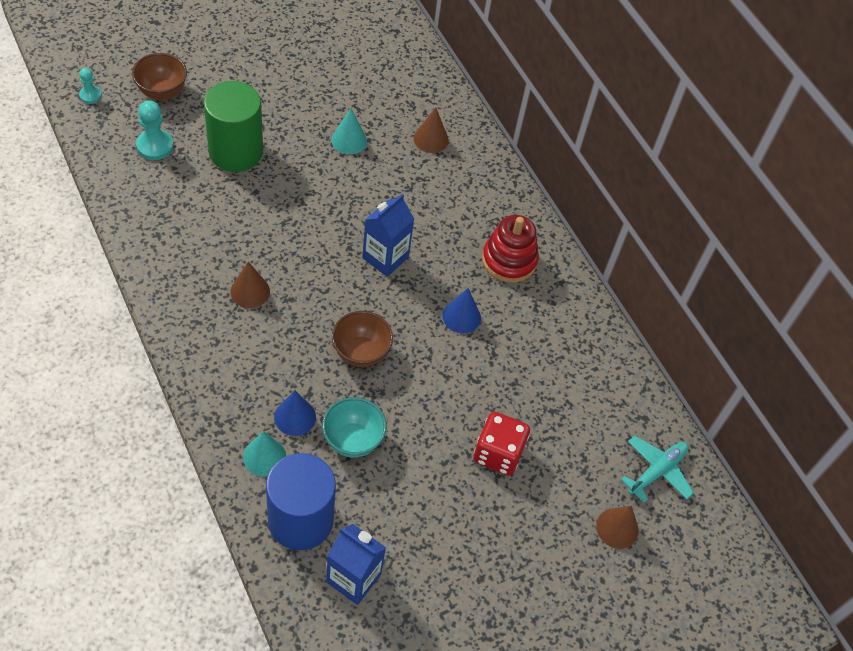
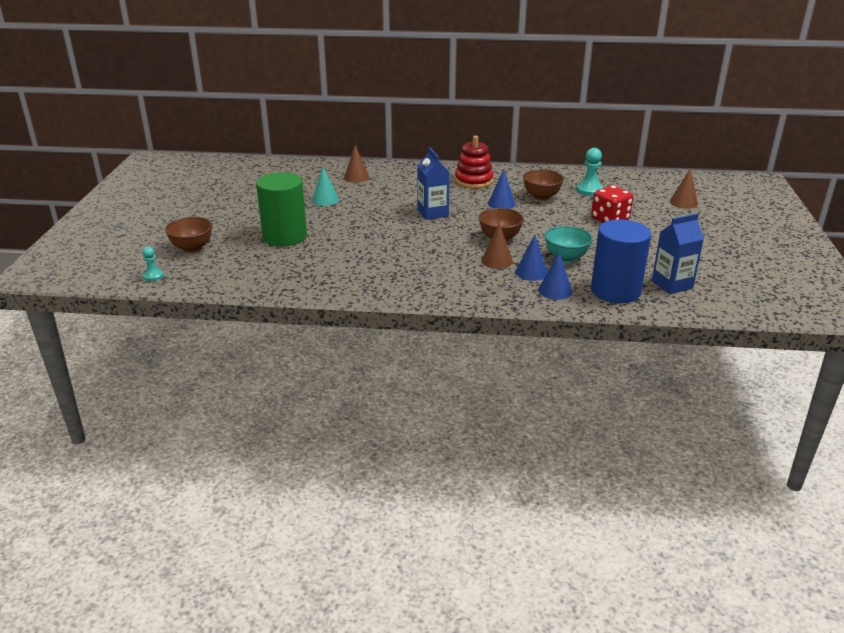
camera: 50 degrees left, 25 degrees down
(155, 146) = (239, 263): turquoise pawn -> turquoise pawn (589, 190)
(250, 291) = (412, 261): brown cone -> brown cone (497, 261)
(264, 456) = (555, 290): turquoise cone -> blue cone
(512, 353) = (541, 197): none -> brown bowl
(657, 471) = (653, 183): turquoise plane -> none

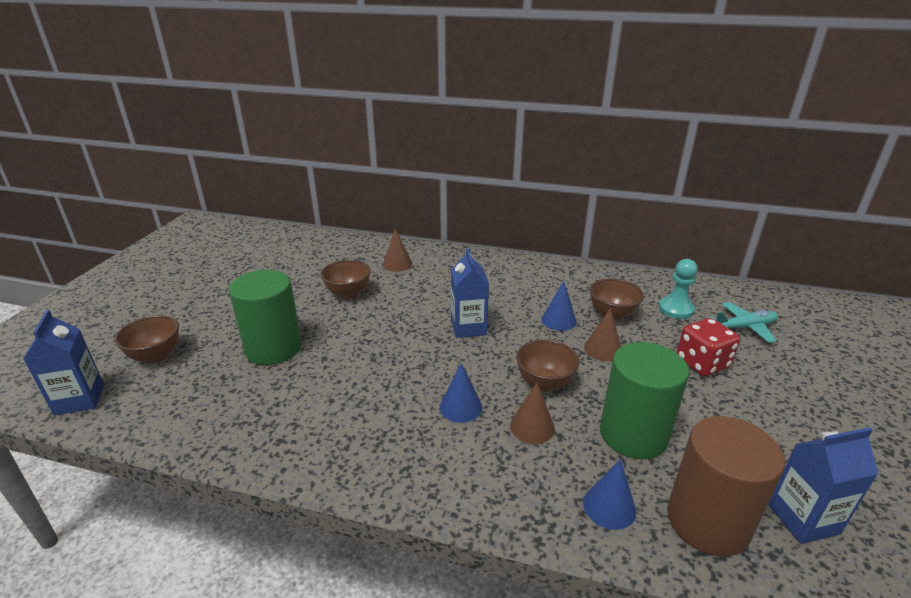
camera: 10 degrees right, 0 degrees up
(153, 276) = (79, 399): turquoise pawn -> blue carton
(325, 200) = (348, 293): turquoise cone -> brown bowl
(473, 181) = (532, 281): red stacking toy -> none
(531, 272) = (578, 458): blue cone -> blue cone (460, 407)
(566, 258) = (633, 434): turquoise bowl -> green cylinder
(615, 291) = (707, 521): blue cylinder -> brown cylinder
(640, 197) = (744, 327): none -> turquoise plane
(683, 202) = (806, 343): brown cone -> brown cone (603, 349)

